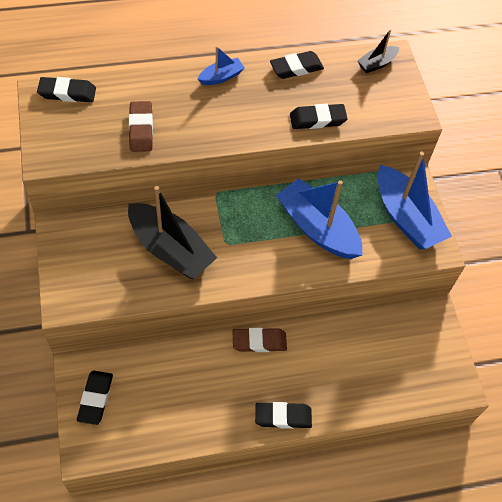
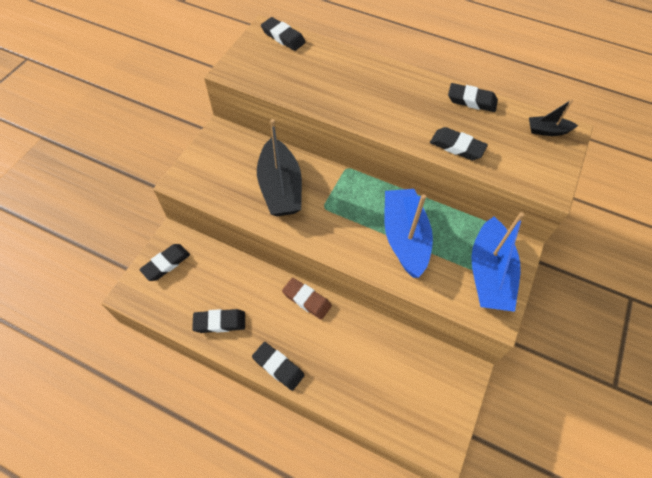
camera: 40 degrees right, 0 degrees up
(141, 129) = (312, 84): brown eraser -> none
(197, 416) = (220, 322): none -> black eraser
(221, 77) = (404, 78): blue boat -> none

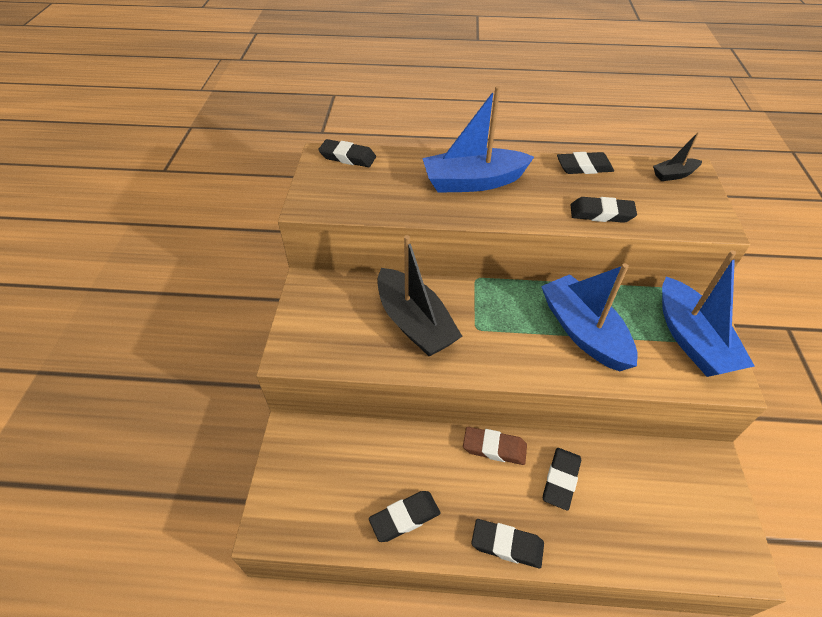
camera: 20 degrees left, 10 degrees down
(166, 264) = (298, 469): black eraser -> black eraser (561, 480)
(369, 87) = (473, 182): none -> blue boat

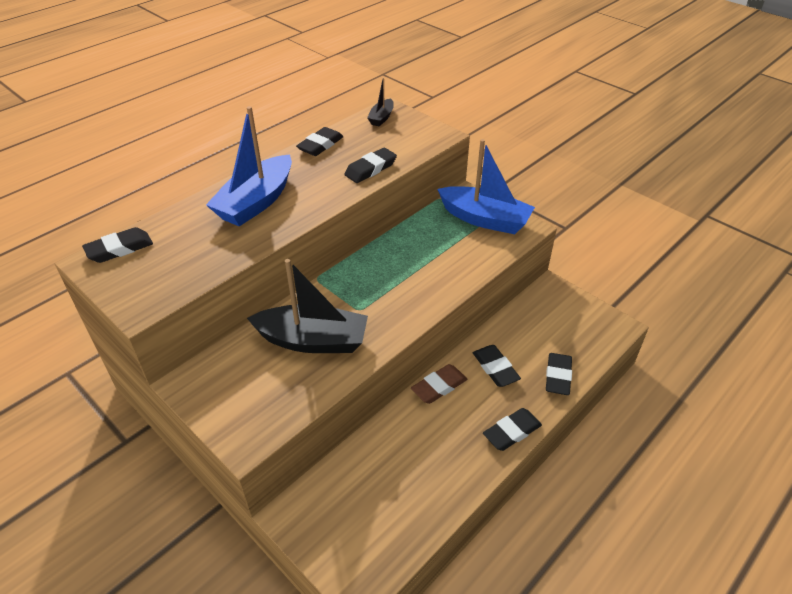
camera: 50 degrees left, 5 degrees down
(405, 518) = (439, 480): black eraser -> black eraser (558, 376)
(583, 332) = (425, 260): blue boat -> none

